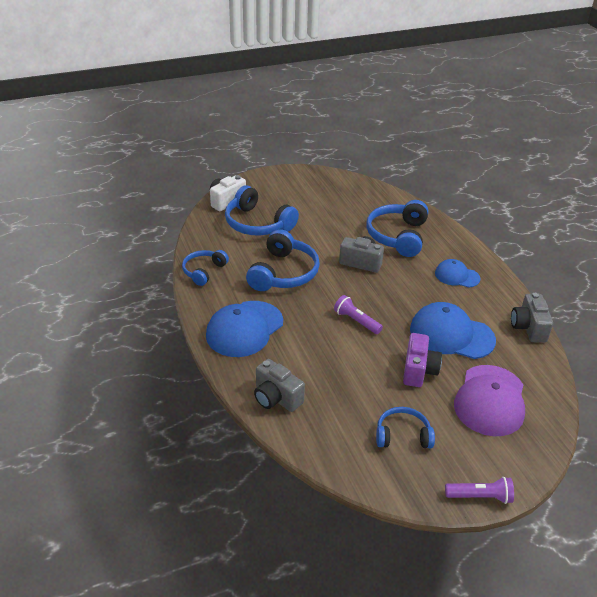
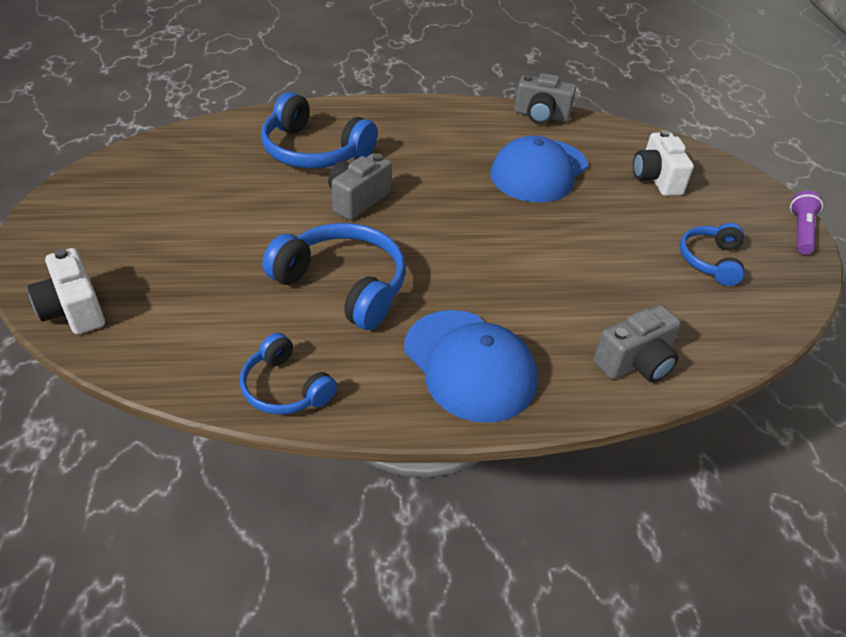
camera: 75 degrees left, 5 degrees up
(257, 224) = (182, 284): blue headphones -> none
(356, 321) = (488, 240): purple flashlight -> none
(418, 370) = (599, 215): purple camera -> none
(457, 276) = (427, 132): blue cap -> none
(490, 400) = (656, 179): purple cap -> white camera

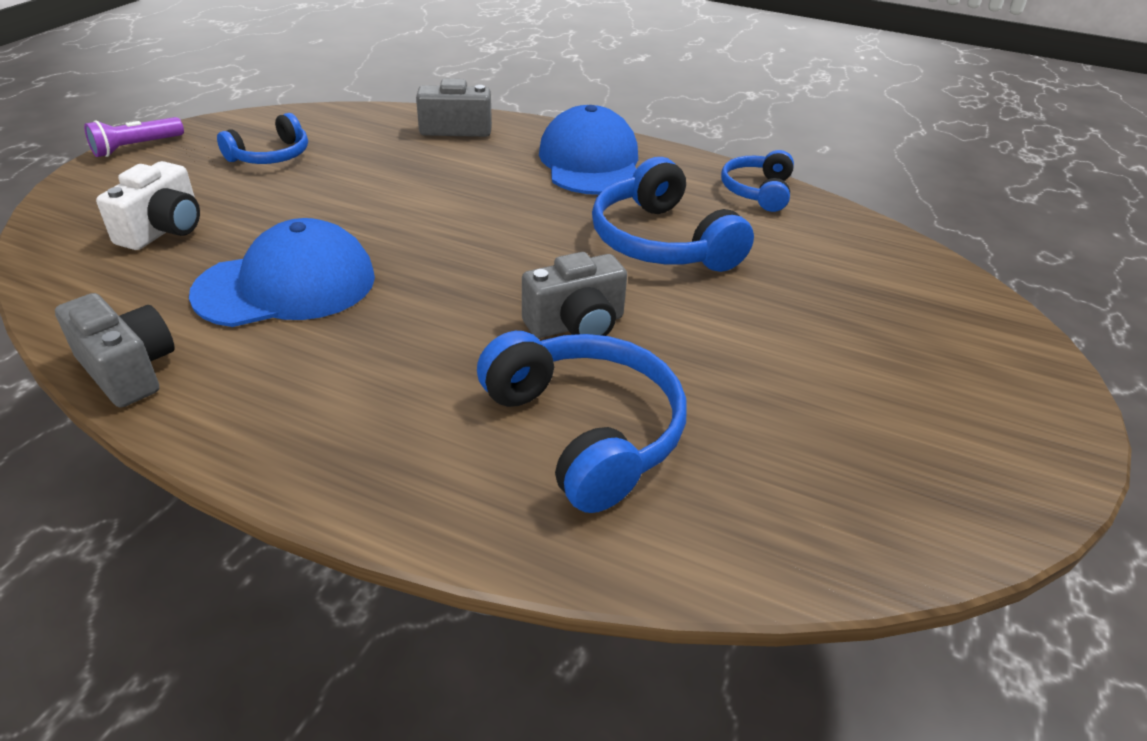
camera: 150 degrees left, 5 degrees down
(74, 310) = (972, 304): white camera -> none
(285, 388) = (757, 191): blue headphones -> blue headphones turned 150 degrees counterclockwise

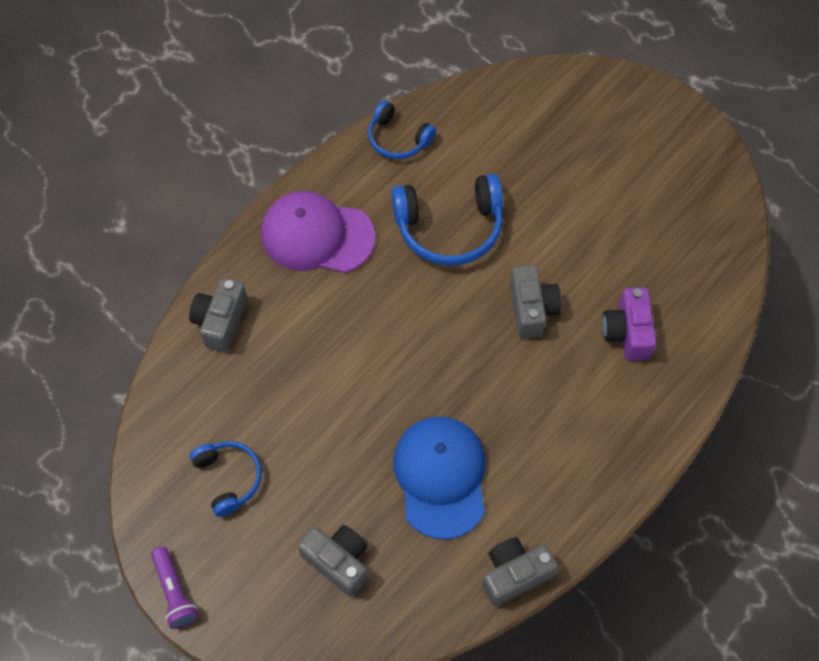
camera: 70 degrees left, 25 degrees up
(163, 230) = (338, 561): white camera -> grey camera
(586, 431) = (627, 332): blue headphones -> purple camera
(590, 162) = (317, 235): blue cap -> purple cap

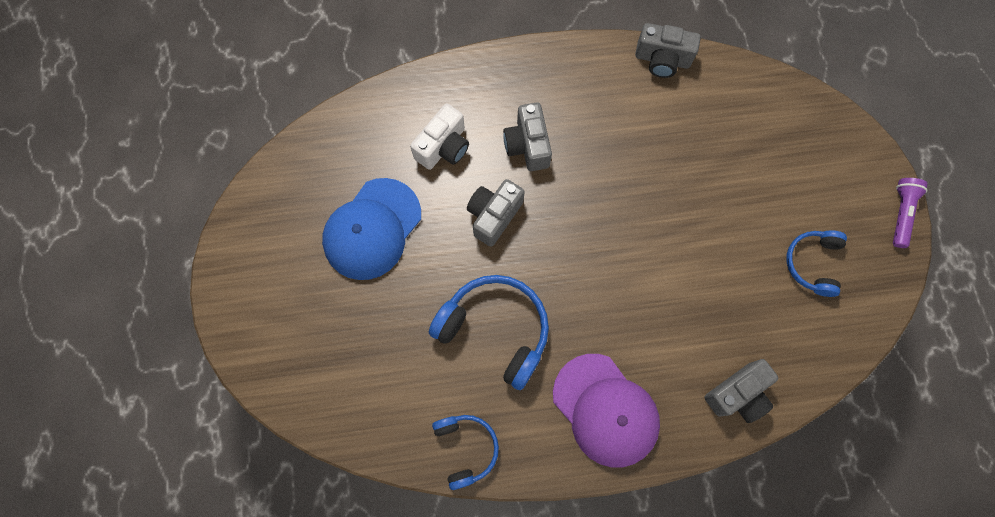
camera: 140 degrees left, 10 degrees up
(338, 561) = (773, 151): grey camera -> grey camera (527, 145)
(441, 477) = (660, 151): blue cap -> blue cap (372, 229)
(627, 332) = (443, 147): purple camera -> white camera

